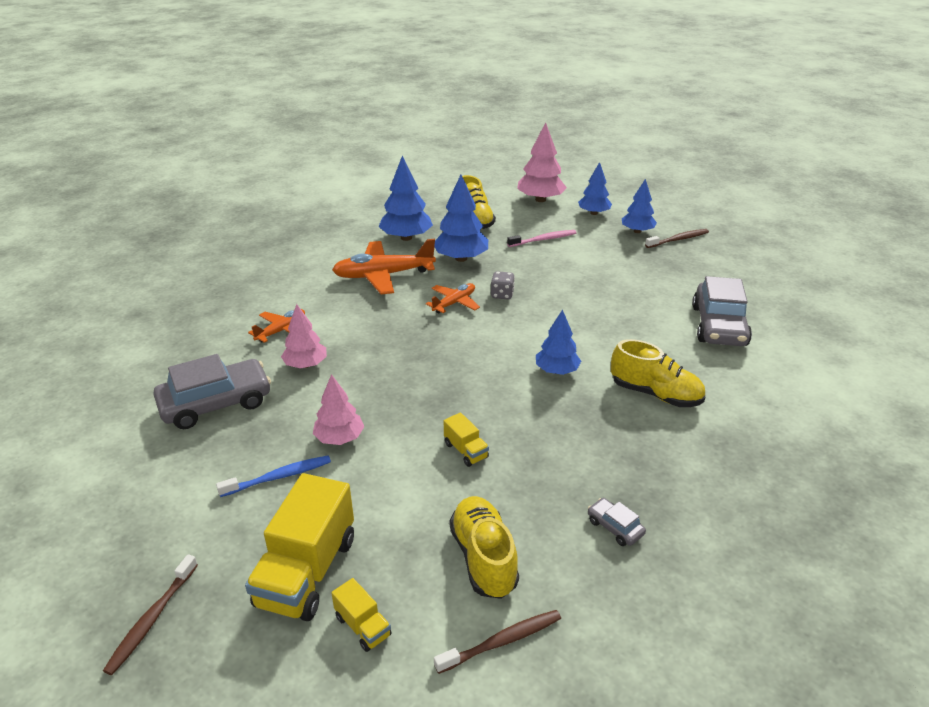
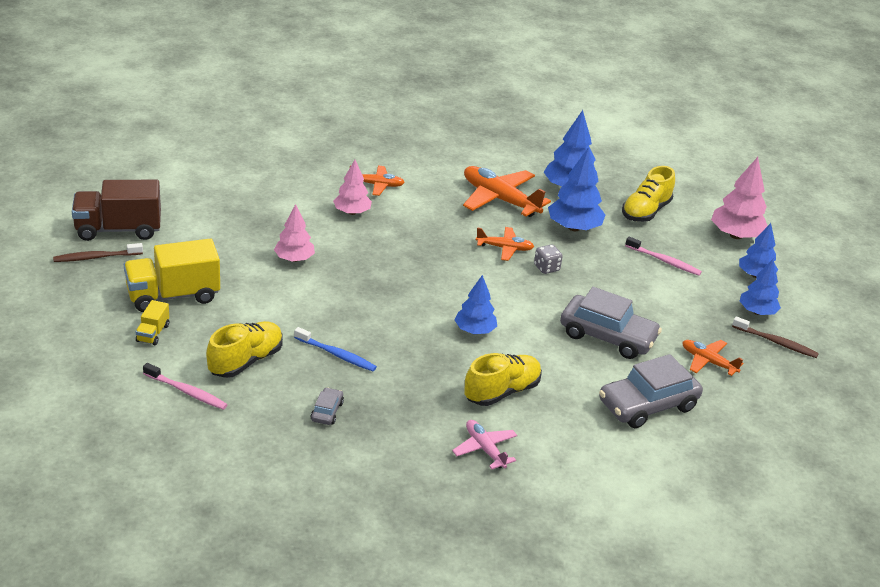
camera: 50 degrees right, 0 degrees up
(121, 568) = (118, 229): none -> brown truck
(216, 403) = (275, 195): grey car -> grey car (607, 336)
(279, 477) = (236, 250): blue toothbrush -> blue toothbrush (336, 354)
(466, 451) = (337, 318): yellow truck -> none
(502, 641) = (186, 392): brown toothbrush -> pink toothbrush
(655, 394) = (501, 392): yellow shoe -> yellow shoe turned 120 degrees counterclockwise
(682, 276) = (708, 362): none -> orange plane
(732, 440) = (484, 449): none -> pink plane

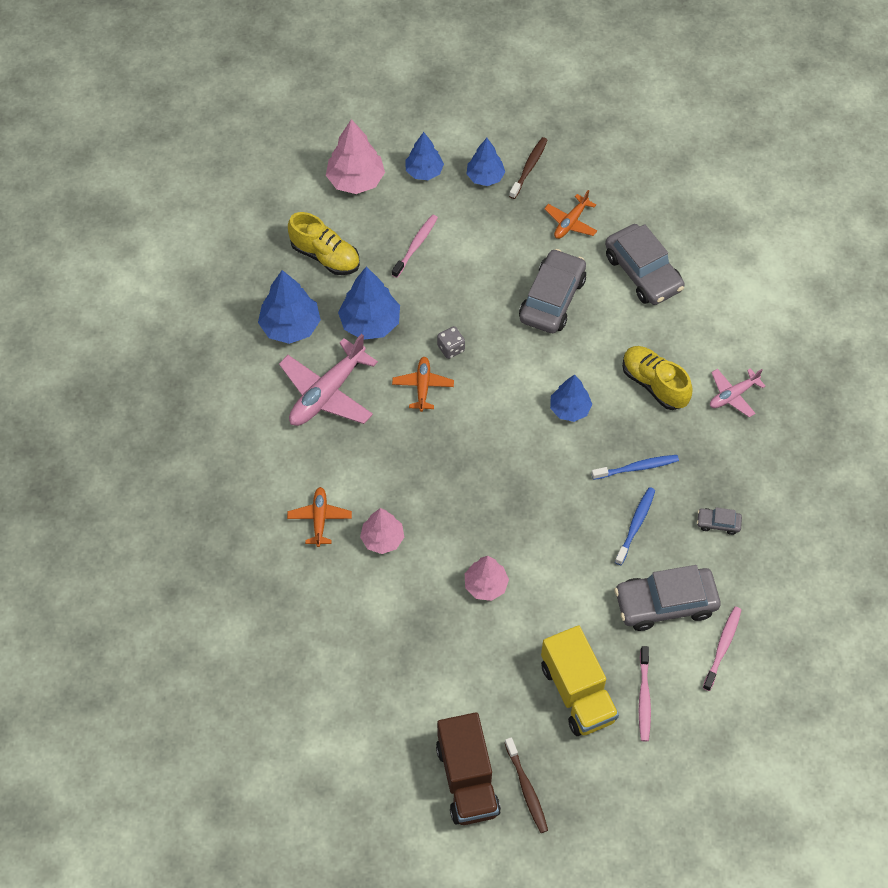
camera: 90 degrees left, 25 degrees up
(153, 333) = (644, 697): yellow truck -> pink toothbrush
(245, 361) = (665, 603): yellow shoe -> grey car
(401, 365) = (637, 468): none -> blue toothbrush
(499, 199) = (327, 393): orange plane -> pink plane

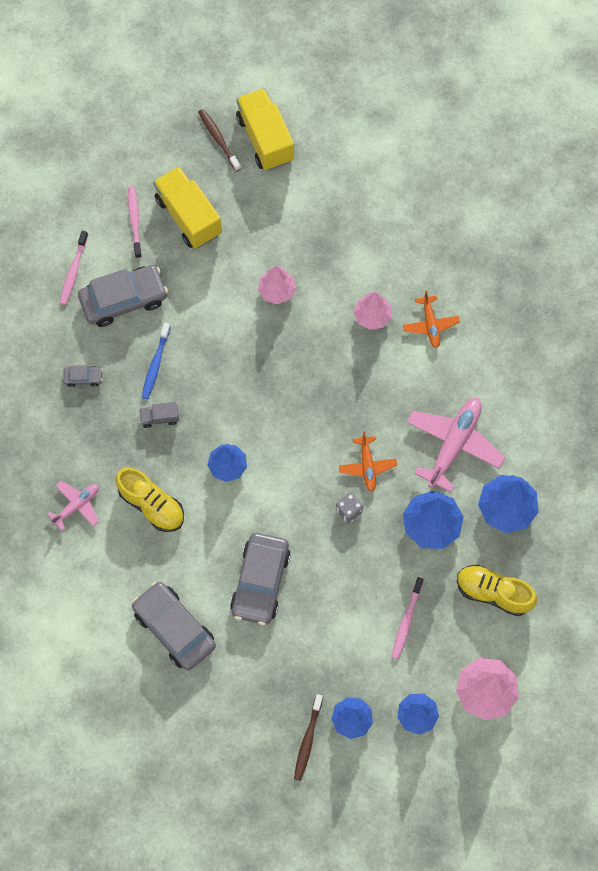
camera: 170 degrees right, 10 degrees up
(467, 779) = (265, 139): brown truck -> yellow truck
(570, 222) = (254, 677): orange plane -> none
(637, 468) = (160, 418): blue toothbrush -> grey truck

